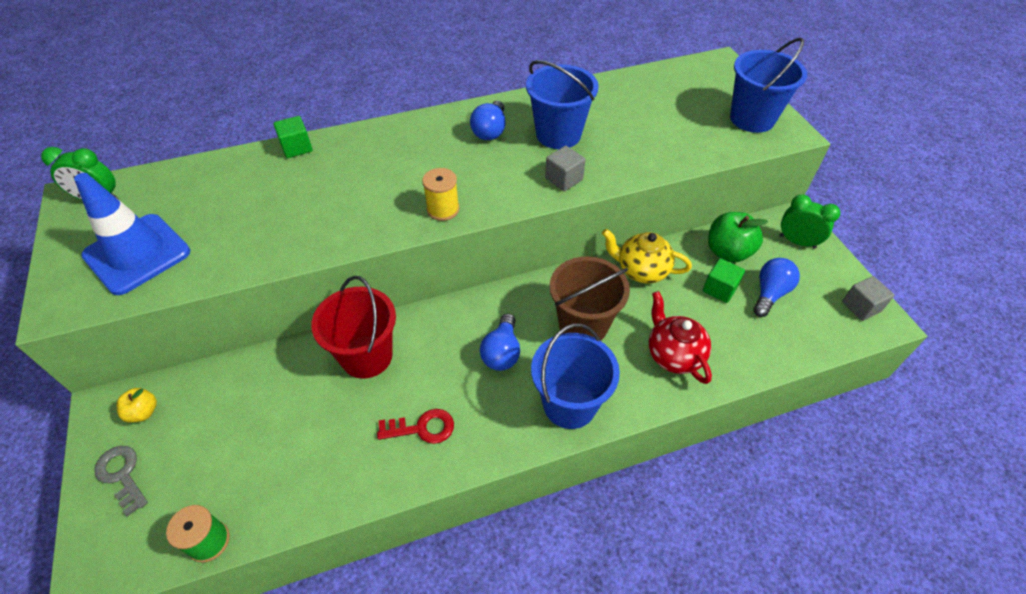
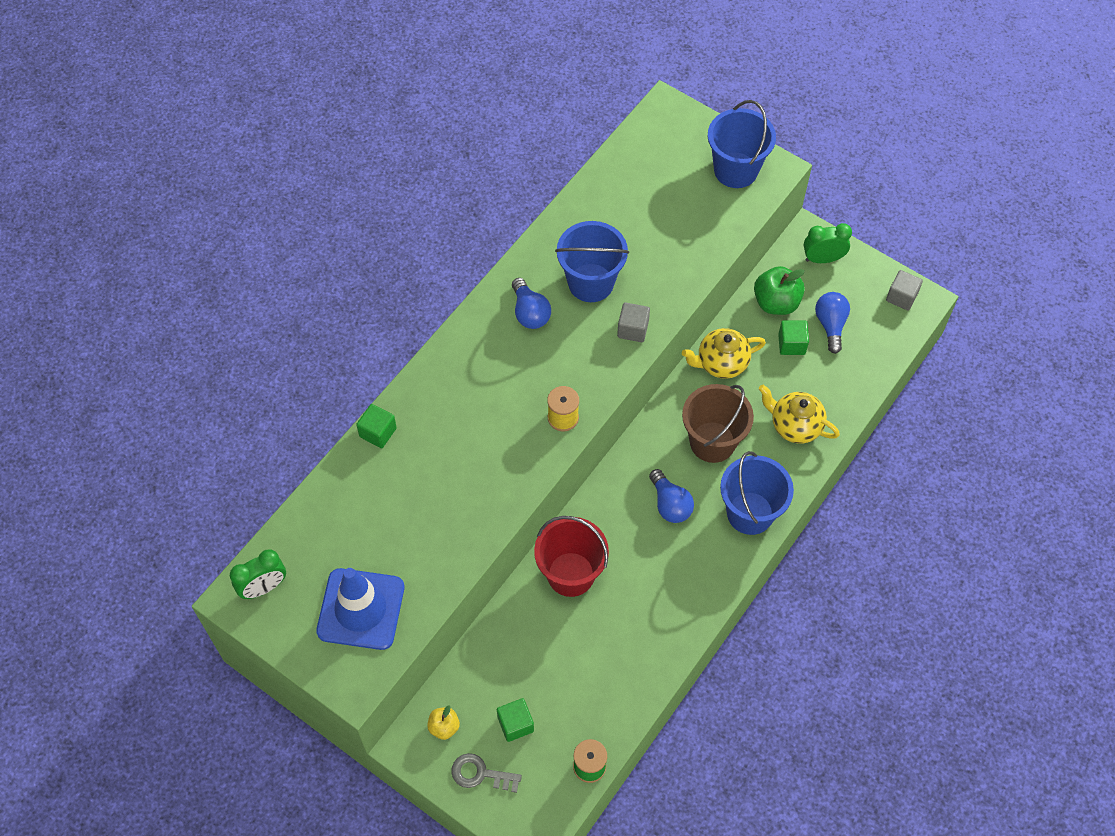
camera: 35 degrees left, 10 degrees up
(195, 451) = (515, 724): none -> green cube
(422, 428) = (662, 599): red key -> none
(673, 355) = (795, 425): red teapot -> yellow teapot

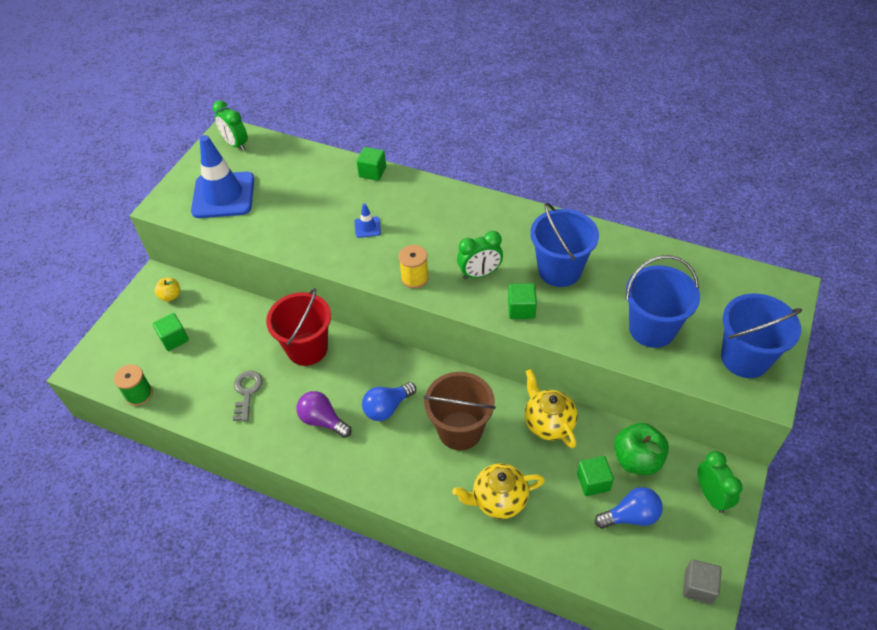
camera: 80 degrees right, 10 degrees down
(471, 452) = (367, 227): none -> blue traffic cone
(480, 774) = (133, 325): grey key -> grey key (247, 392)
(530, 313) = (512, 236): blue light bulb -> none
(575, 355) = (480, 274): none -> green clock
(633, 329) = (521, 309): grey cube -> green cube
(671, 569) = (323, 420): none -> purple light bulb
(750, 513) = (392, 475): blue bucket -> blue bucket (652, 329)
(795, 425) = (498, 500): yellow teapot -> yellow teapot turned 120 degrees counterclockwise

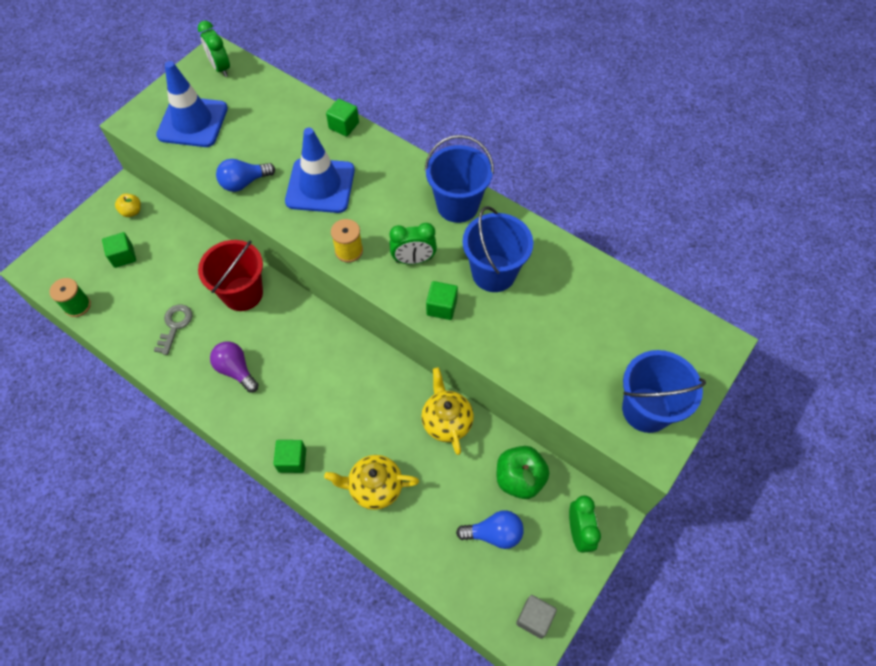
camera: 10 degrees right, 10 degrees up
(367, 227) = (320, 186): blue traffic cone -> blue traffic cone, size x2.42
(387, 408) = (299, 371): blue light bulb -> blue light bulb (244, 183)
(460, 430) = (360, 409): brown bucket -> none
(593, 482) = (469, 491): green cube -> green cube (292, 460)
(652, 329) = (564, 357): blue bucket -> blue bucket (457, 205)

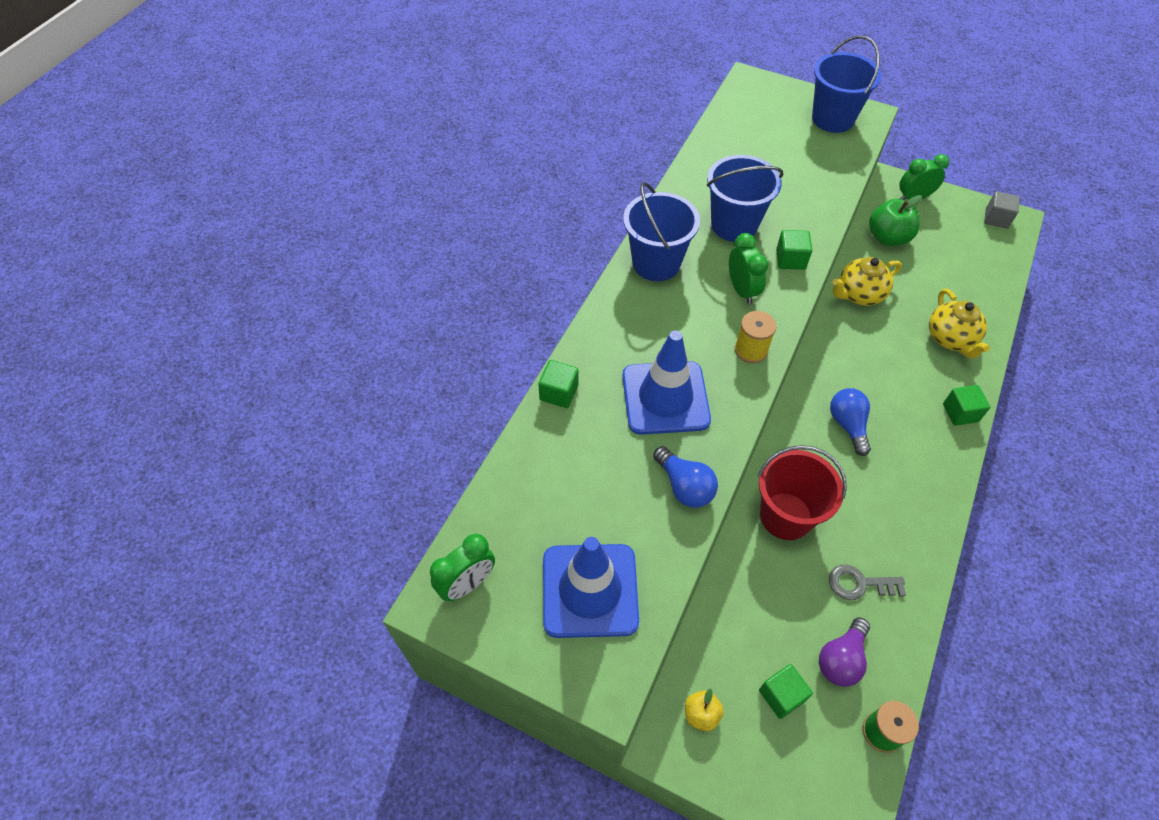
camera: 100 degrees left, 5 degrees down
(236, 370) = (887, 494): purple light bulb -> purple light bulb (841, 659)
(494, 533) = (944, 249): blue light bulb -> blue light bulb (848, 425)

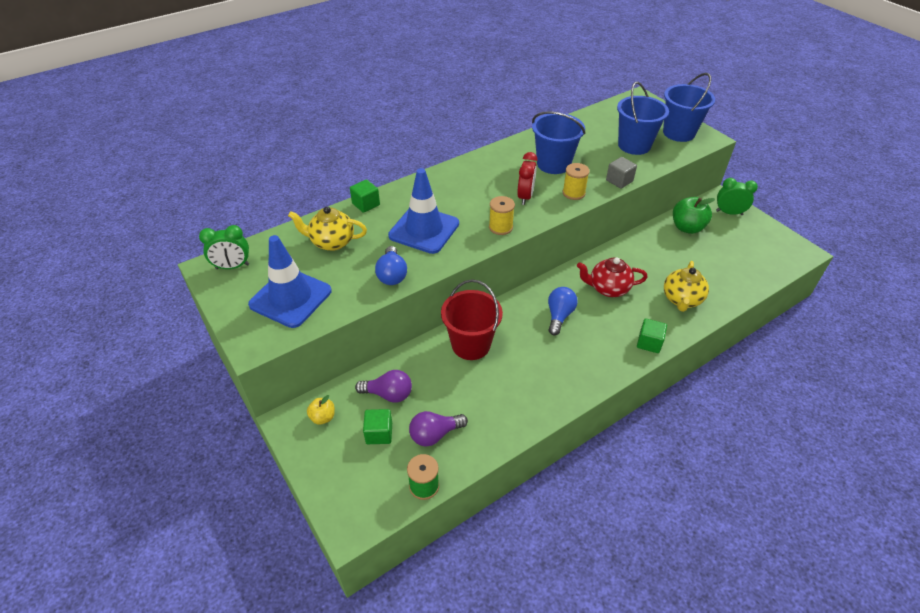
camera: 30 degrees right, 10 degrees down
(656, 263) = (484, 166): blue bucket -> blue bucket (634, 145)
(742, 290) = (525, 197): green clock -> red clock
(749, 636) = (388, 394): none -> purple light bulb
(790, 259) = (573, 193): green cube -> yellow spool
(859, 294) = (635, 250): yellow teapot -> yellow teapot (331, 242)
(859, 584) = (485, 402): grey key -> none
(869, 361) = (608, 288): none -> red teapot
(996, 219) = (786, 246): grey cube -> grey cube (619, 181)

